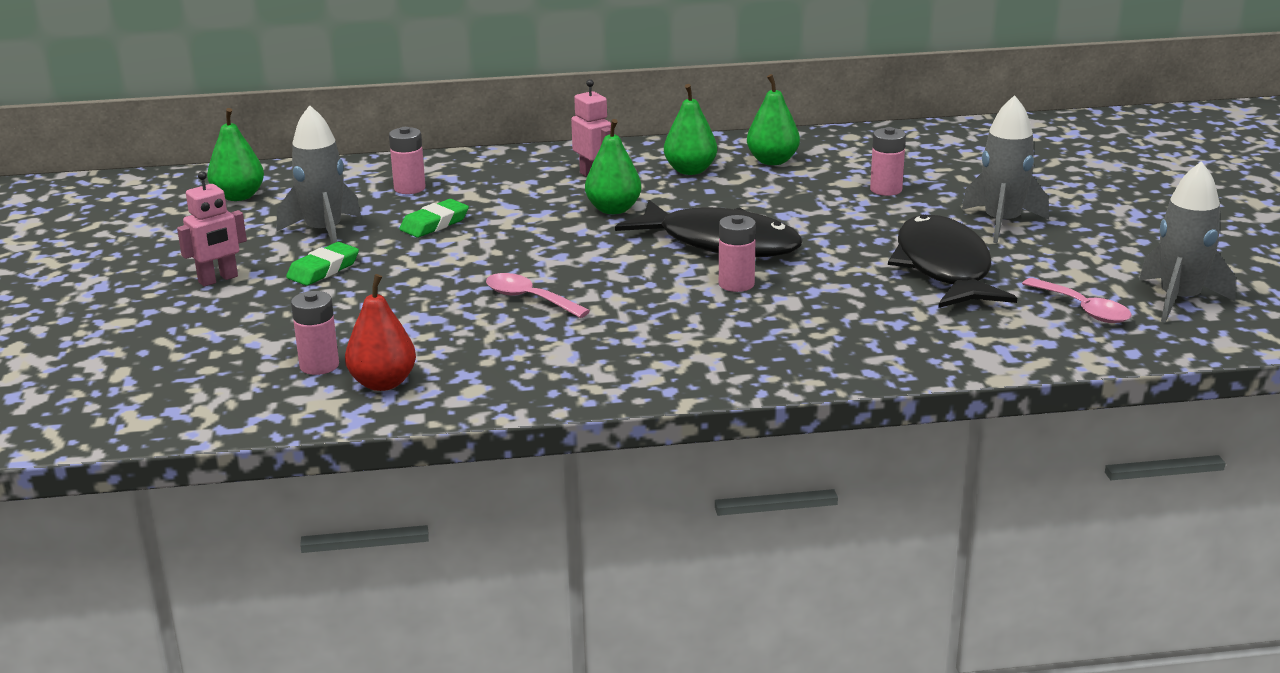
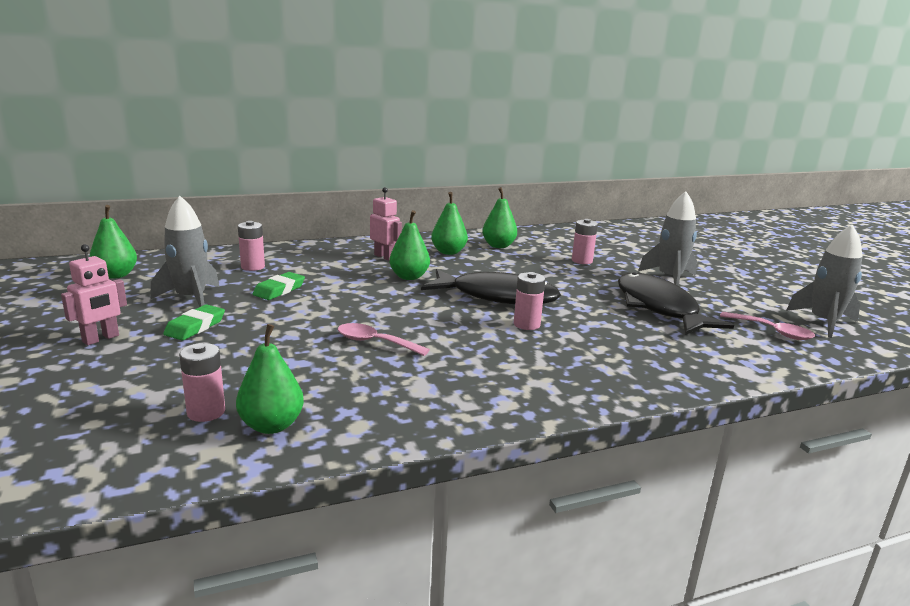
camera: 15 degrees left, 5 degrees down
(383, 383) = (271, 425): red pear -> green pear

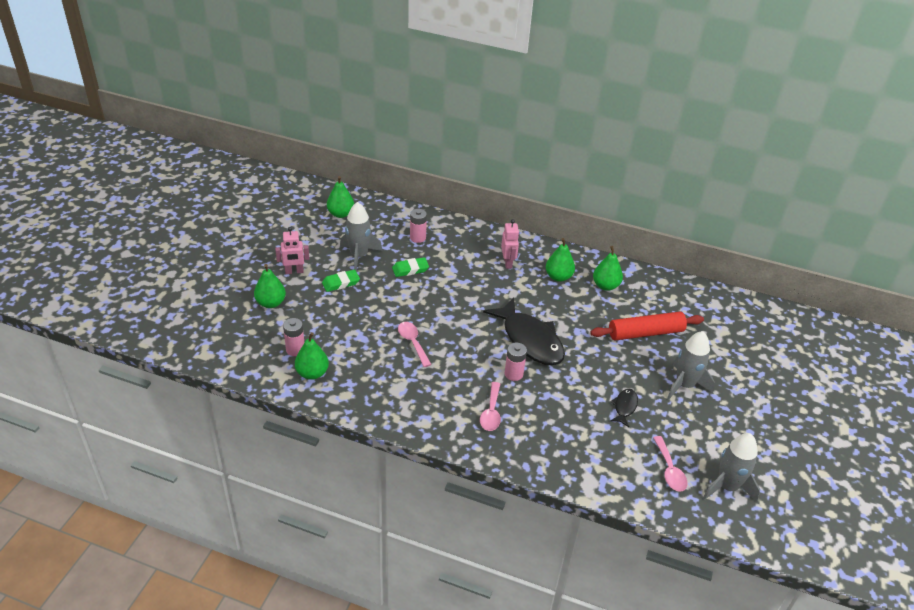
camera: 40 degrees right, 20 degrees up
(409, 277) = (498, 292): green pear -> green pear (271, 303)
(560, 361) = (491, 412): none -> pink spoon
(582, 261) = (645, 333): pink battery -> red rolling pin
(659, 308) = (624, 407): black fish -> black fish, size x0.46

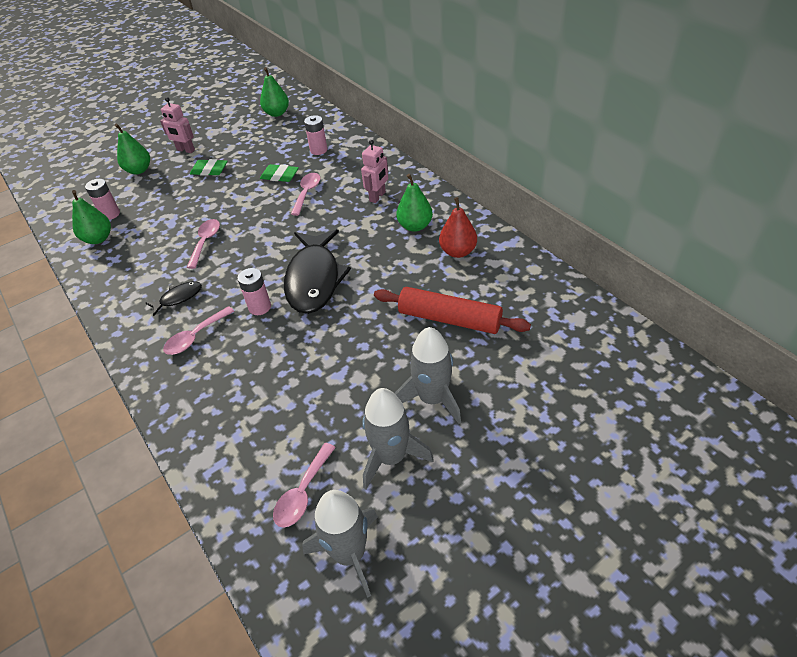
camera: 40 degrees right, 5 degrees up
(359, 256) = (251, 152): grey rocket -> grey rocket (391, 457)
(449, 276) = (307, 193): none -> pink spoon
(605, 286) = (458, 251): green pear -> red pear
(624, 407) = (333, 392): black fish -> black fish (178, 298)

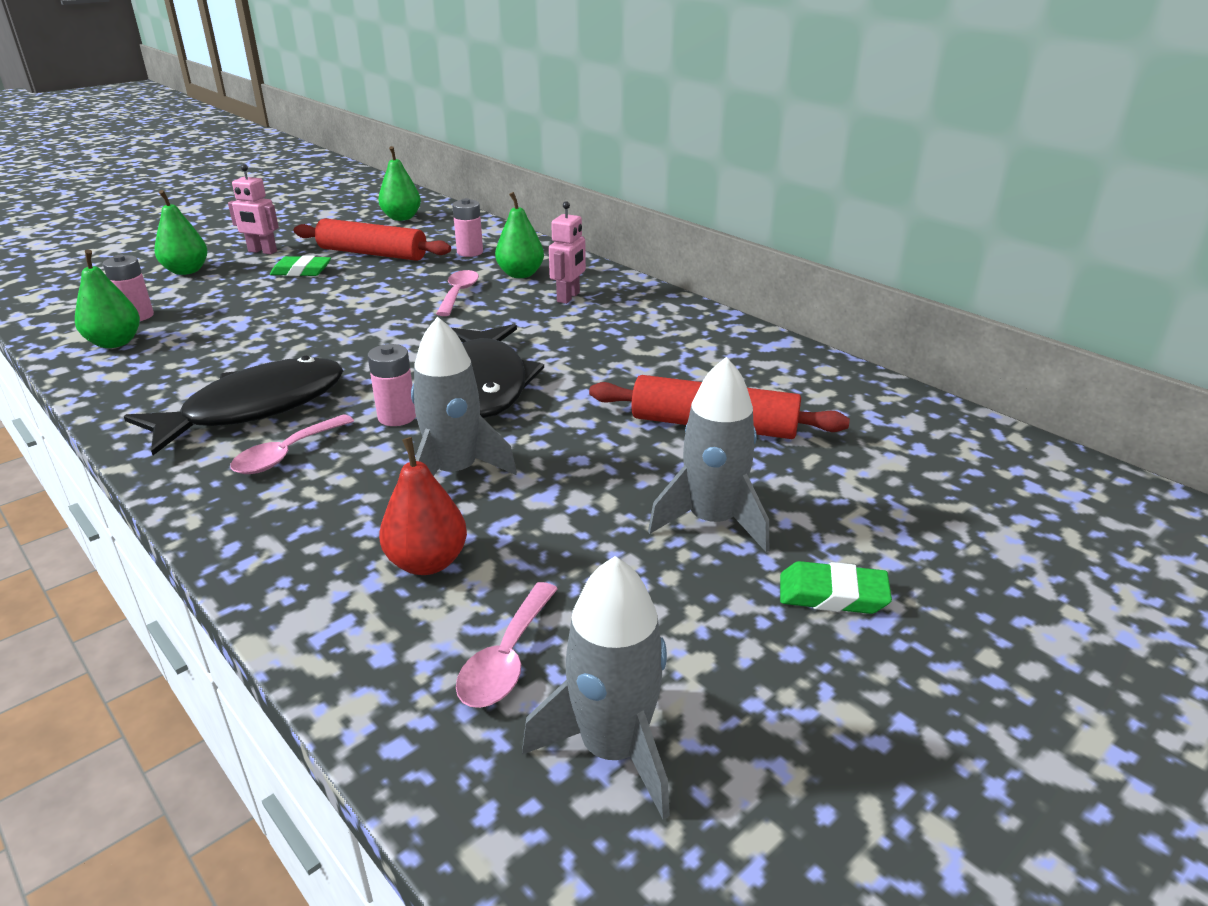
camera: 10 degrees left, 15 degrees down
(178, 298) = (255, 408): black fish -> black fish, size x2.20
(205, 242) = (299, 345): pink spoon -> none
(255, 152) = (373, 253): none -> red rolling pin
(280, 176) = (413, 277): green eraser -> green eraser (832, 594)
(391, 457) = (660, 600): grey rocket -> grey rocket (454, 472)
(415, 226) = (633, 326): green pear -> green pear (520, 274)
(458, 251) = (705, 352): red pear -> red pear (427, 562)

